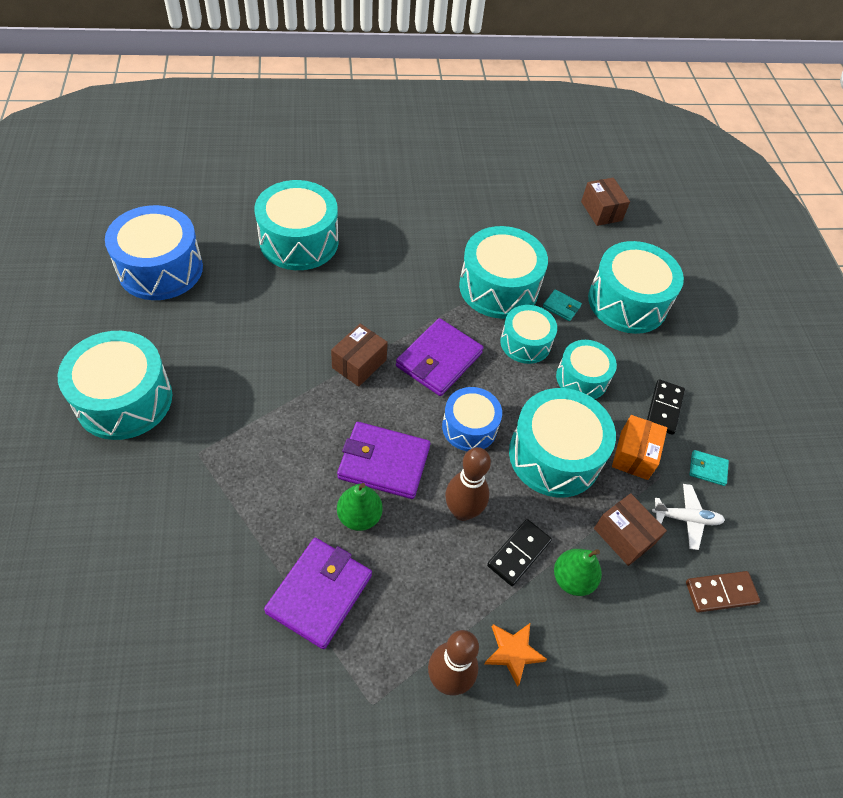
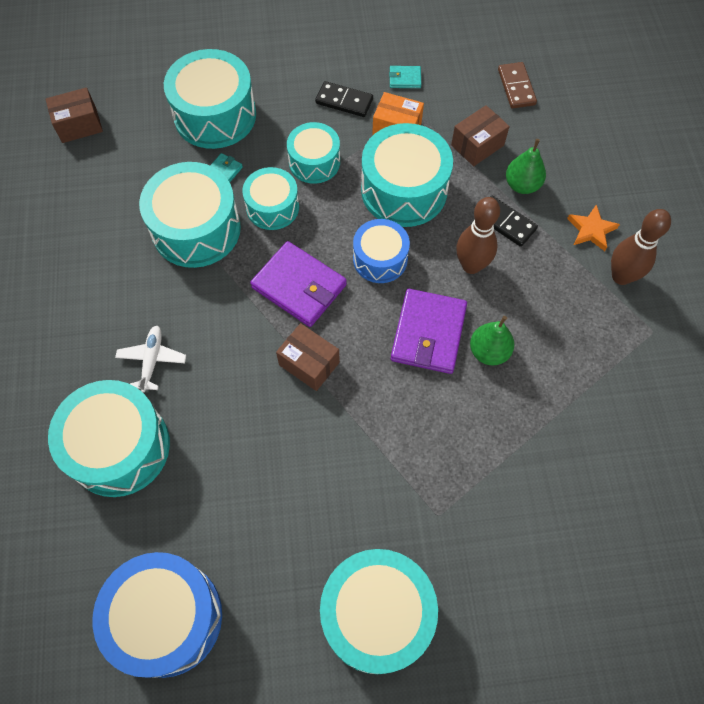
camera: 85 degrees left, 10 degrees up
(319, 594) = (569, 380): purple wallet -> none
(686, 519) = (455, 100): white plane -> white plane (152, 360)
(707, 469) = (405, 79): turquoise wallet -> turquoise wallet turned 75 degrees clockwise

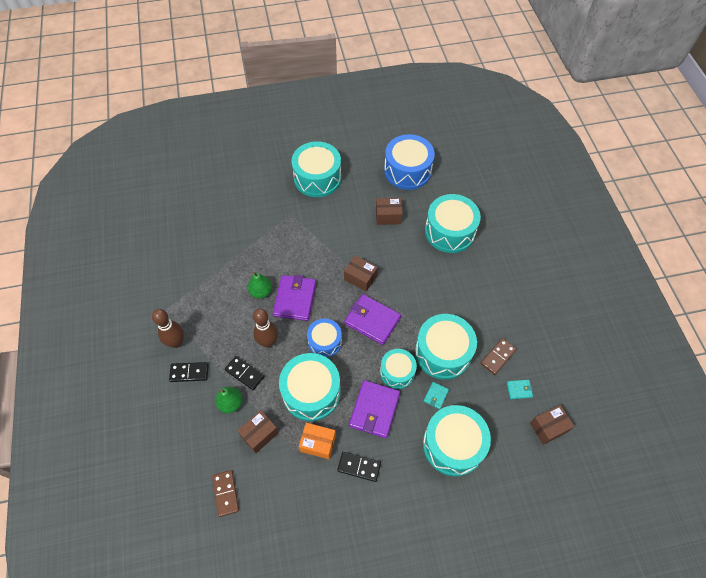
camera: 175 degrees right, 5 degrees down
(113, 216) = (498, 357): none -> brown domino
(152, 360) = (446, 273): white plane -> none
(234, 494) = (388, 216): none -> brown box
(314, 162) = (374, 410): turquoise drum -> purple wallet
(405, 79) = (313, 494): turquoise wallet -> turquoise wallet (519, 390)
(591, 230) = (189, 372): orange star -> black domino

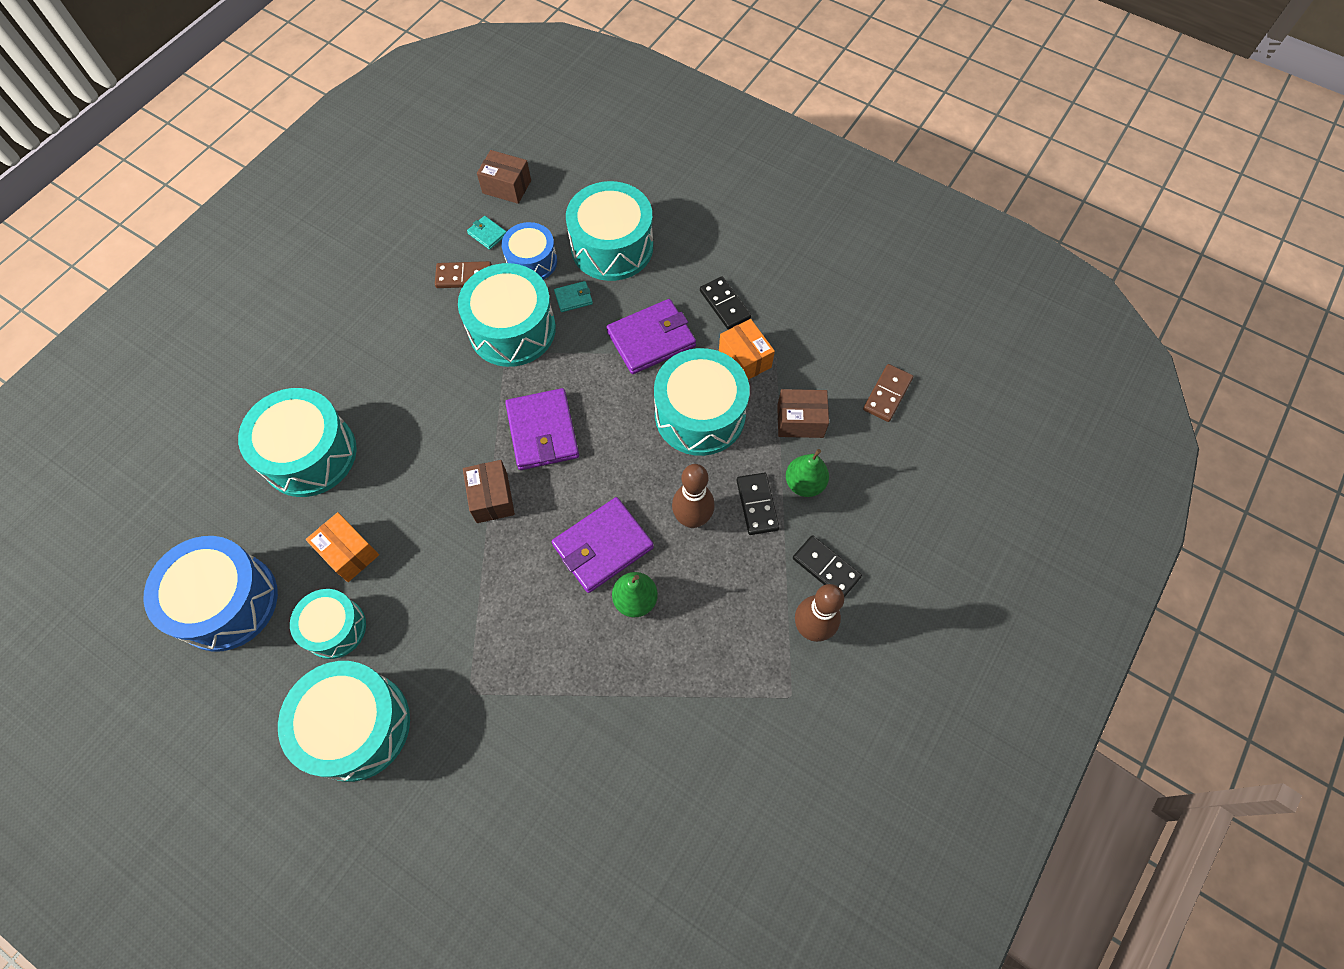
camera: 135 degrees left, 5 degrees up
(325, 342) = (625, 457): blue drum -> blue drum (532, 261)
(388, 216) = (348, 553): brown box -> orange box
(397, 372) = (584, 353): turquoise drum -> turquoise drum (335, 628)

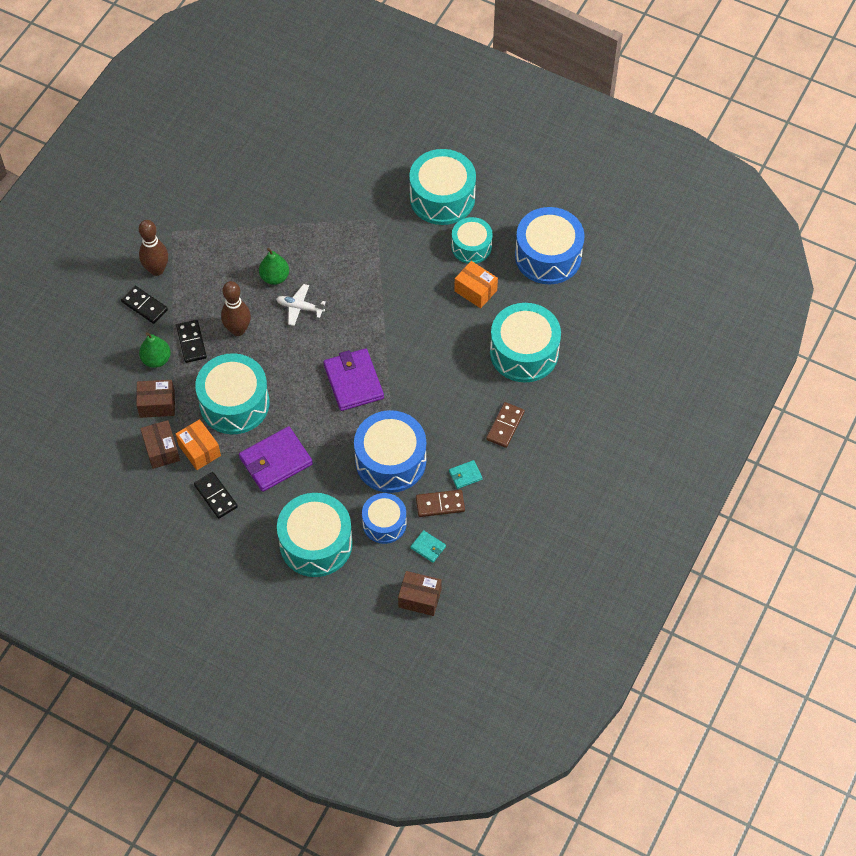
camera: 175 degrees right, 5 degrees down
(492, 498) = (383, 333): brown box -> brown box (161, 450)
(512, 329) = (390, 461): turquoise drum -> blue drum
(573, 298) = (344, 492): turquoise wallet -> turquoise wallet (465, 475)
(603, 546) = (300, 307): purple wallet -> white plane
(887, 394) = (87, 430): brown domino -> brown domino (505, 426)

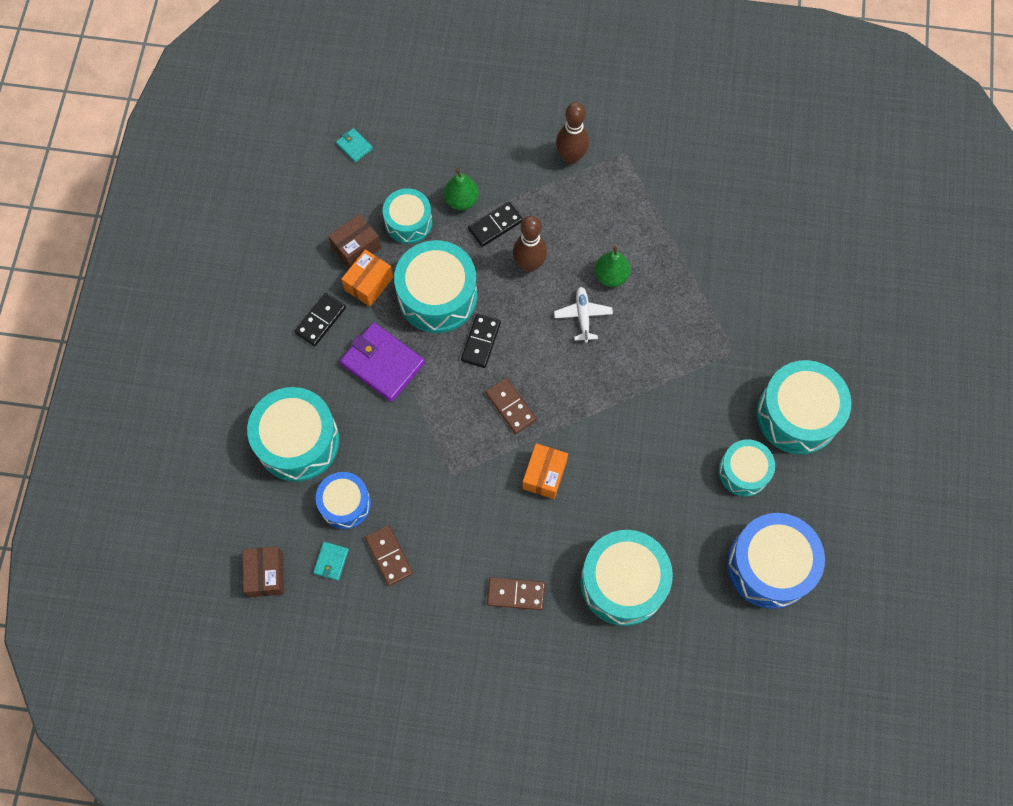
camera: 70 degrees right, 10 degrees up
(144, 306) = (522, 163): black domino -> black domino (481, 342)
(157, 404) = (408, 222): brown box -> turquoise drum
(353, 381) = (510, 407): purple wallet -> brown domino
(390, 461) = (425, 482): blue drum -> none
(465, 475) = (435, 571): turquoise wallet -> turquoise wallet (354, 146)
(475, 291) = (685, 497): orange box -> orange box (544, 475)

